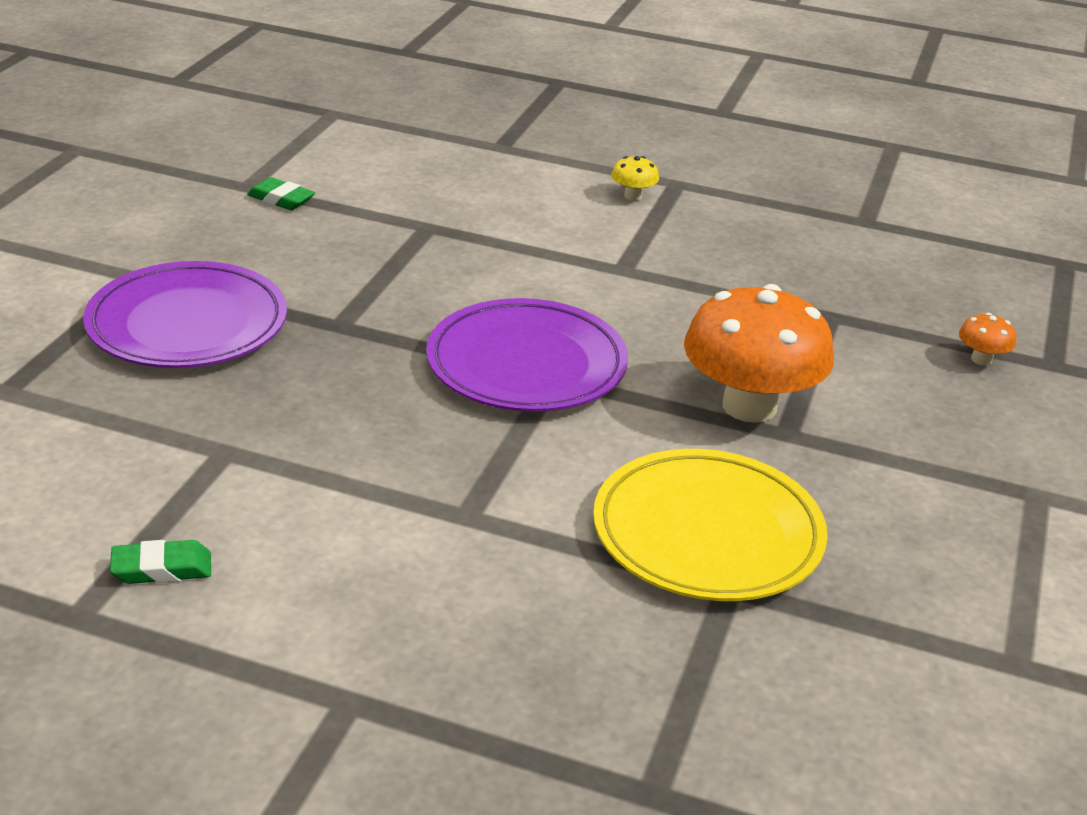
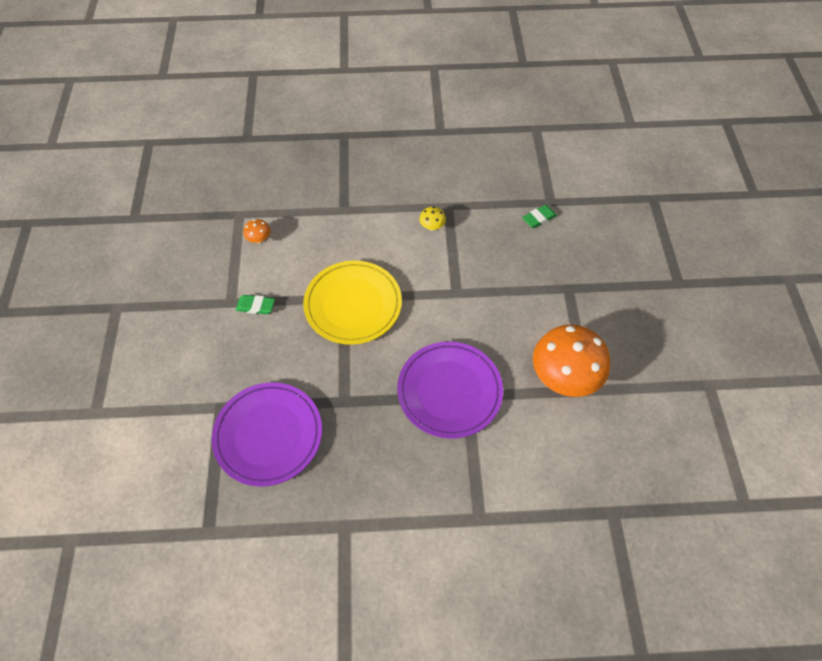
camera: 20 degrees left, 25 degrees up
(162, 569) = (364, 625): green eraser -> green eraser (539, 218)
(707, 533) = (588, 479): yellow plate -> yellow plate (353, 305)
(981, 359) = (647, 293): orange mushroom -> orange mushroom (259, 239)

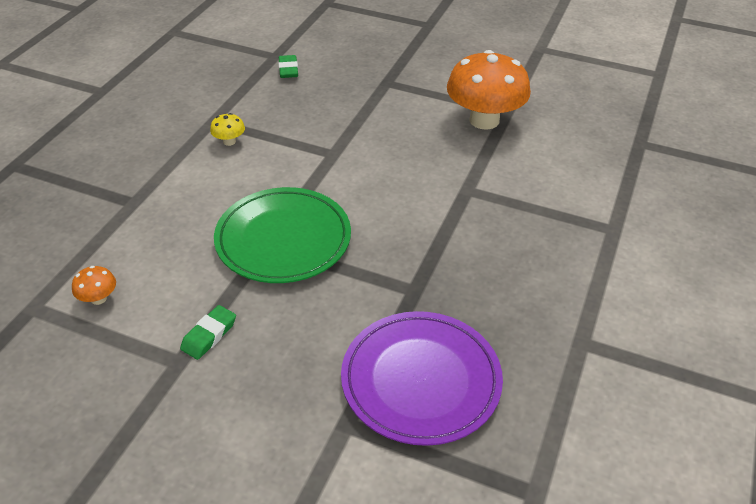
camera: 65 degrees left, 15 degrees down
(353, 305) = (283, 239): yellow plate -> green plate
(449, 391) = (454, 200): purple plate -> none

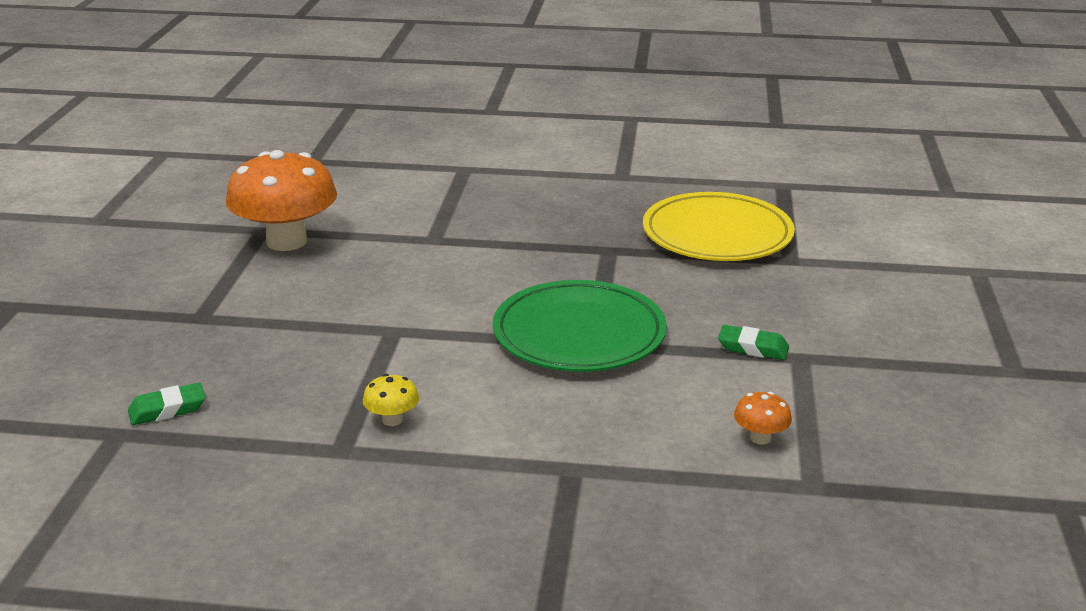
camera: 105 degrees left, 15 degrees down
(421, 380) = (717, 234): purple plate -> yellow plate

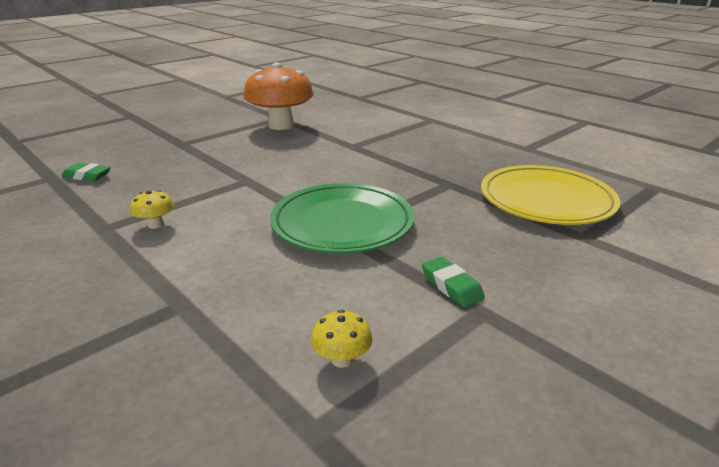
camera: 40 degrees right, 0 degrees up
(760, 438) = (342, 359): orange mushroom -> yellow mushroom

